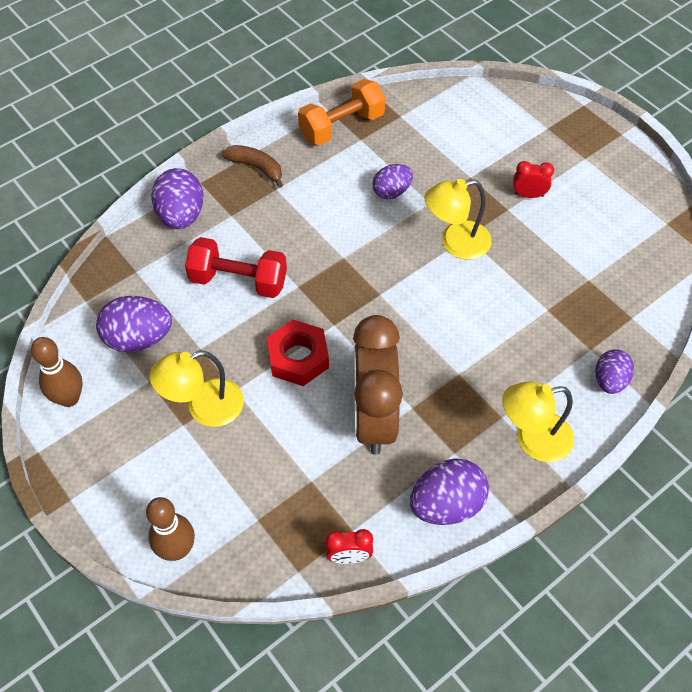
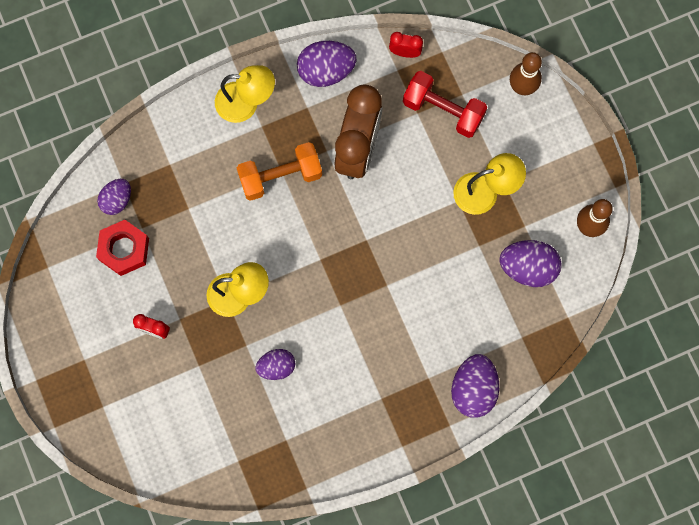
camera: 165 degrees left, 20 degrees up
(238, 281) = (435, 304): red dumbbell -> red dumbbell (443, 110)
(256, 167) = (393, 429): brown banana -> none
(298, 358) = (402, 216): red nut -> red nut (124, 249)
(342, 126) = (299, 461): orange dumbbell -> orange dumbbell (280, 176)
(609, 380) = (167, 134): purple egg -> purple egg (117, 200)

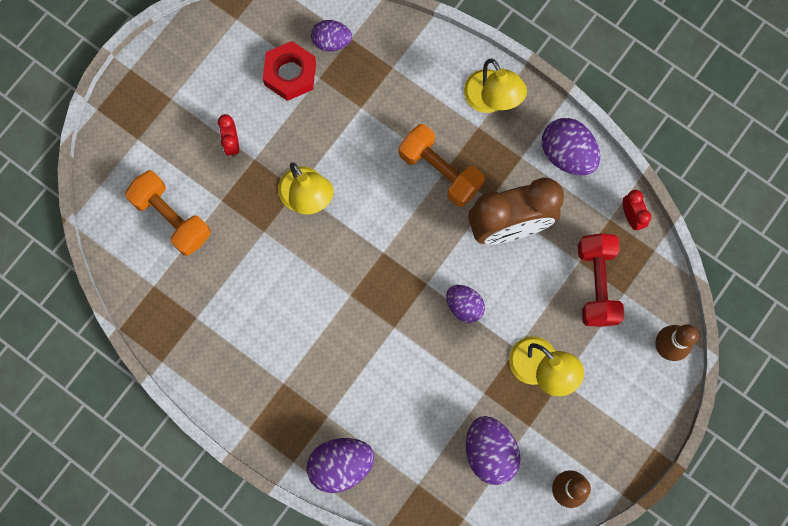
camera: 60 degrees right, 0 degrees up
(189, 415) = (172, 218): none -> orange dumbbell
(276, 366) = (259, 270): purple egg -> purple egg (464, 306)

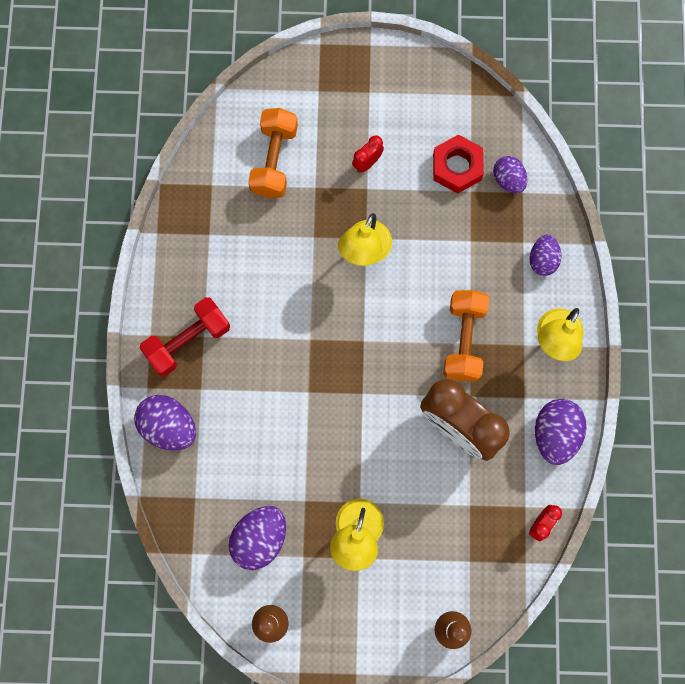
camera: 55 degrees right, 0 degrees up
(464, 306) = (365, 436): purple egg -> purple egg (542, 260)
(597, 284) = (461, 533): red dumbbell -> red dumbbell (188, 341)

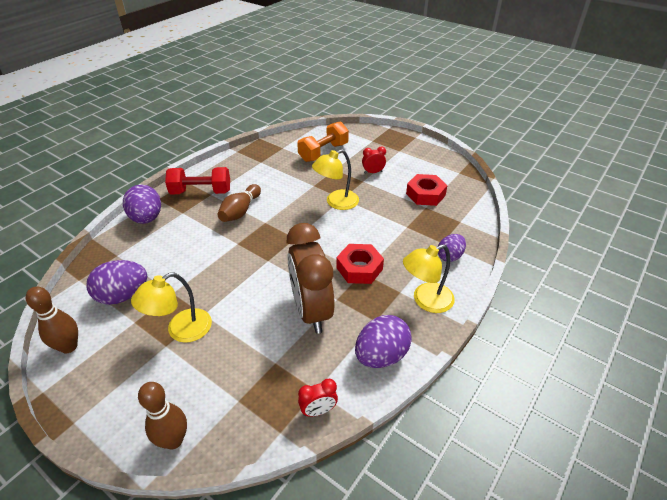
camera: 35 degrees right, 35 degrees down
(266, 341) = (240, 211): none -> brown bowling pin
(464, 340) = (359, 268): orange dumbbell -> red nut
(508, 180) = (454, 212): purple egg -> none

